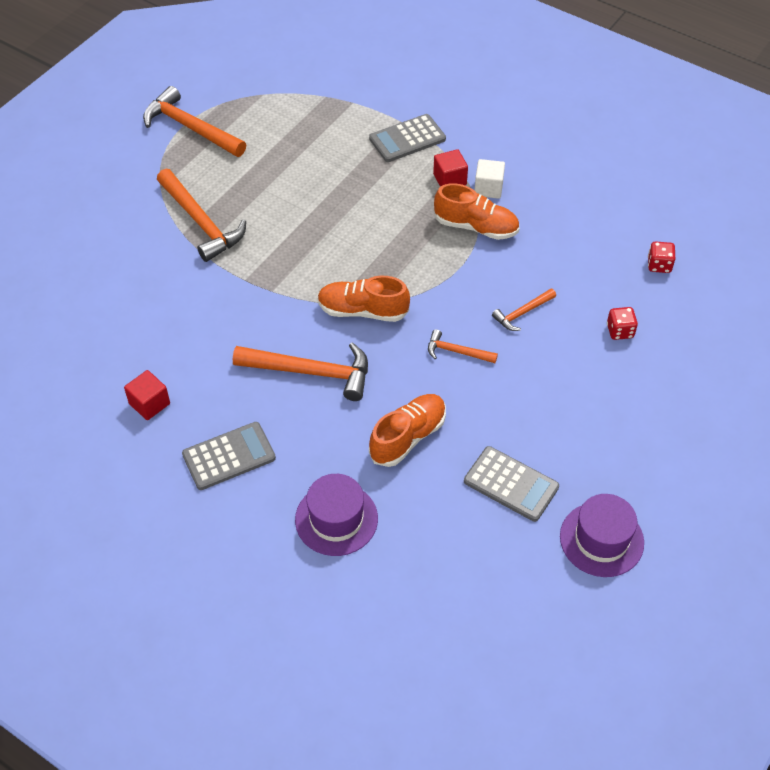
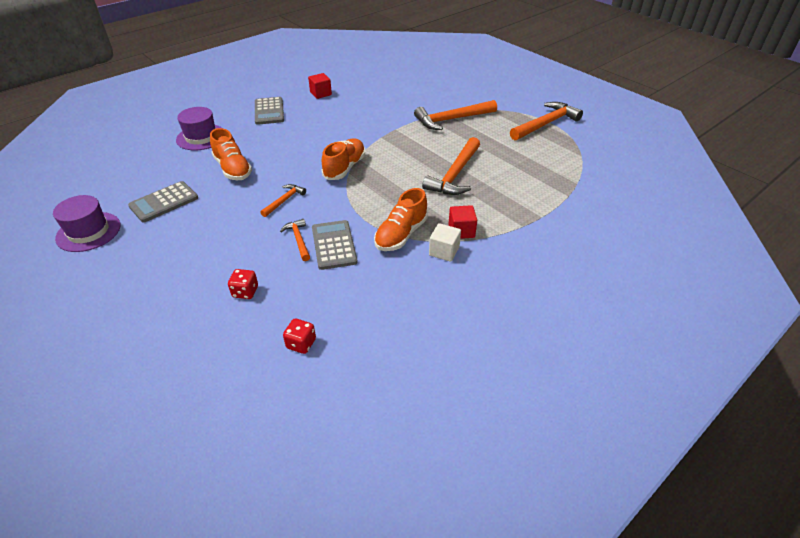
camera: 105 degrees right, 10 degrees down
(311, 372) = (307, 142): orange hammer -> orange hammer (455, 174)
(407, 139) = (517, 217): grey calculator -> grey calculator (334, 245)

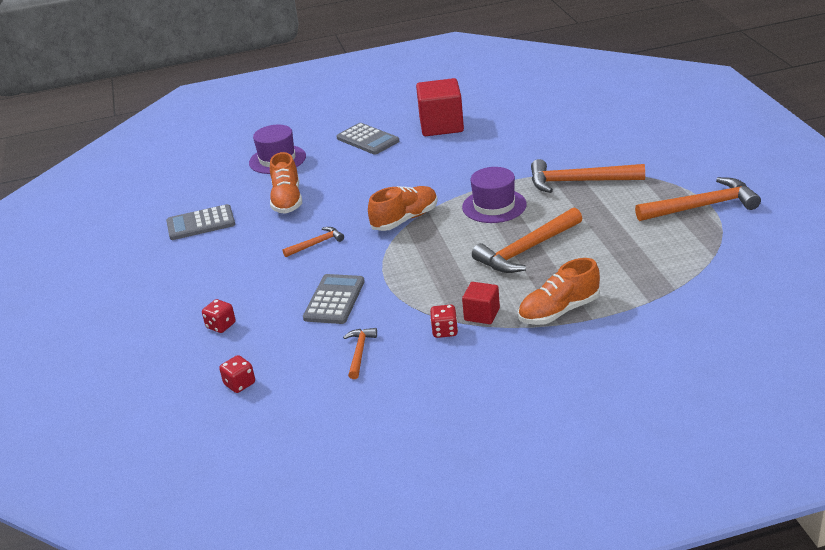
camera: 30 degrees right, 10 degrees down
(88, 232) = (120, 239): purple hat -> purple hat (494, 206)
(269, 111) = (367, 140): grey calculator -> grey calculator turned 60 degrees counterclockwise
(298, 240) = (303, 287): orange hammer -> orange hammer (360, 352)
(321, 94) = (441, 125): red cube -> red cube, size x1.86
(401, 235) = (412, 304): orange shoe -> orange shoe (559, 311)
(444, 251) = (445, 331): white cube -> red dice

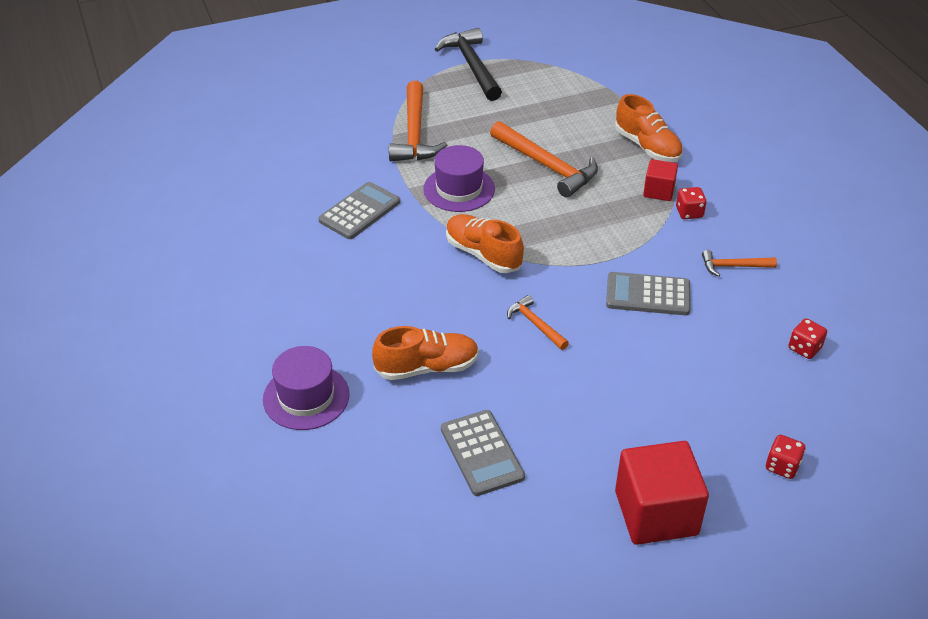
camera: 100 degrees left, 10 degrees up
(221, 326) = (710, 383): red dice -> red dice (782, 466)
(367, 140) = (269, 306): grey calculator -> grey calculator (359, 211)
(441, 125) = (249, 239): red cube -> red cube (656, 513)
(702, 206) = (472, 66): orange hammer -> black hammer

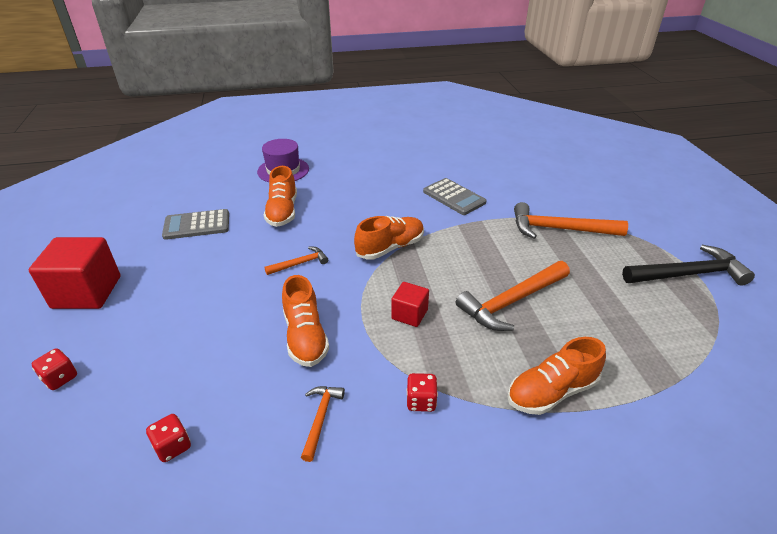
camera: 100 degrees right, 5 degrees down
(459, 189) = (478, 244): purple hat -> none
(648, 295) = (305, 337): grey calculator -> orange shoe
(658, 191) = (464, 382): red cube -> red cube (409, 314)

